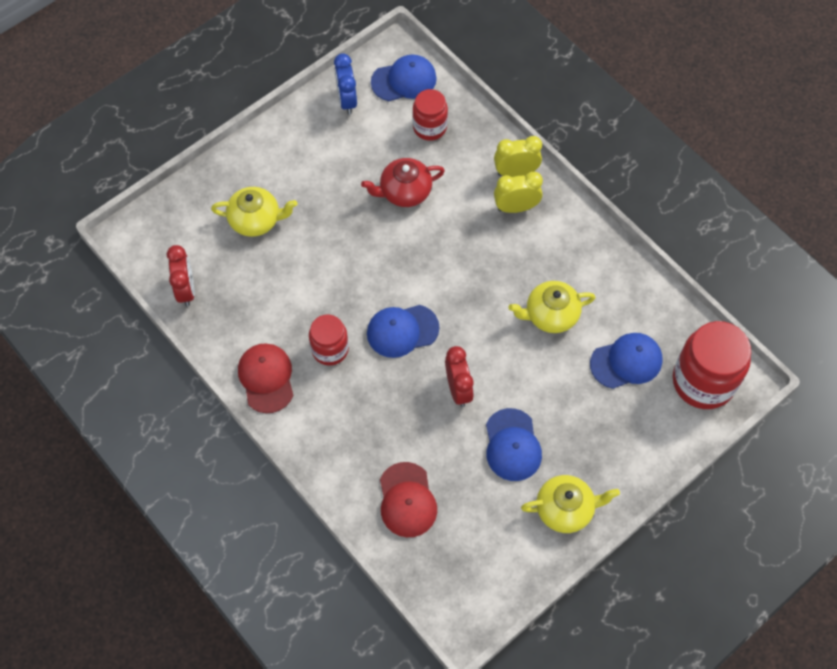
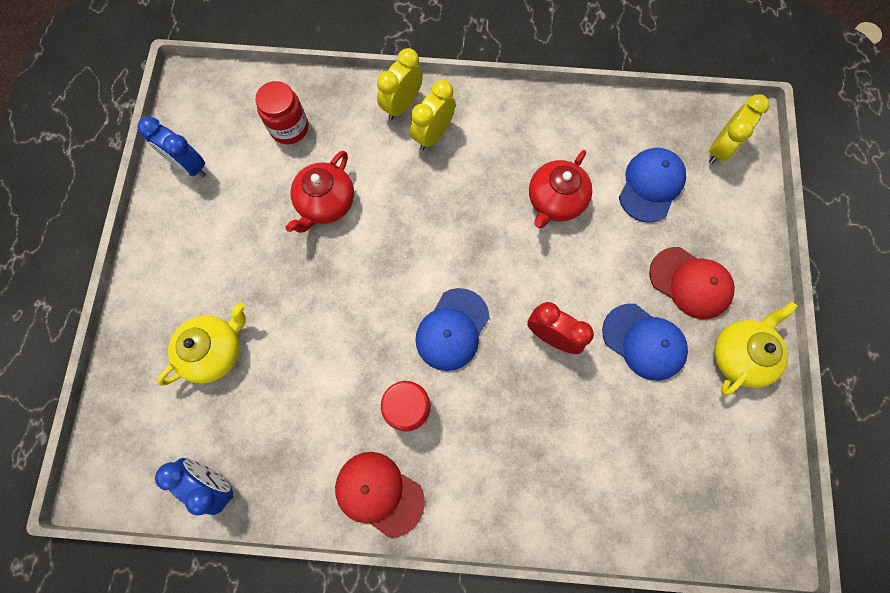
camera: 45 degrees left, 10 degrees up
(186, 290) = (214, 483): red clock -> blue clock
(404, 80) = (224, 105): blue cap -> none
(407, 500) = (616, 479): red cap -> red cap (690, 283)
(550, 315) = (555, 201): yellow teapot -> red teapot
(703, 381) = (719, 149): red jar -> yellow clock

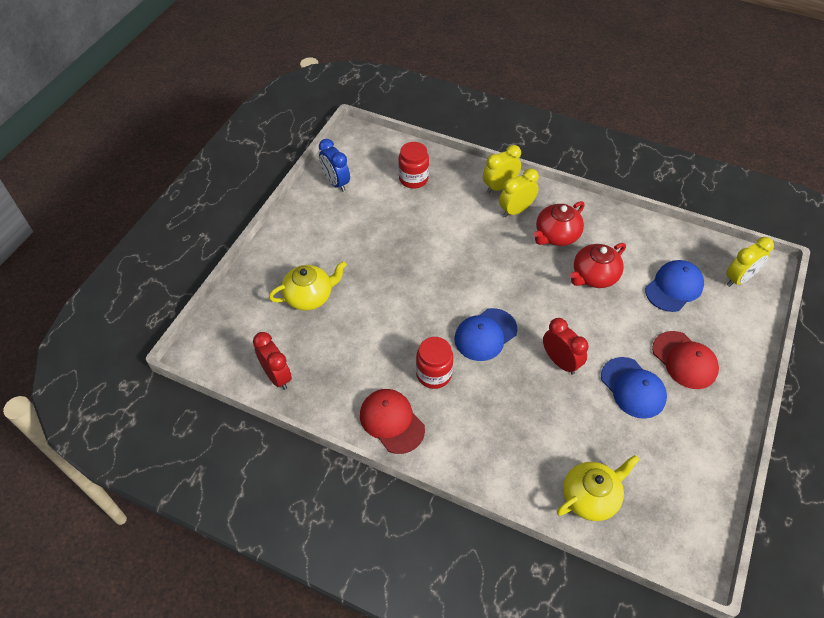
camera: 20 degrees right, 20 degrees down
(214, 483) = (277, 376): blue clock -> red clock
(326, 203) = (422, 230): red teapot -> red teapot (556, 235)
(739, 355) = (710, 421): yellow teapot -> yellow teapot (590, 497)

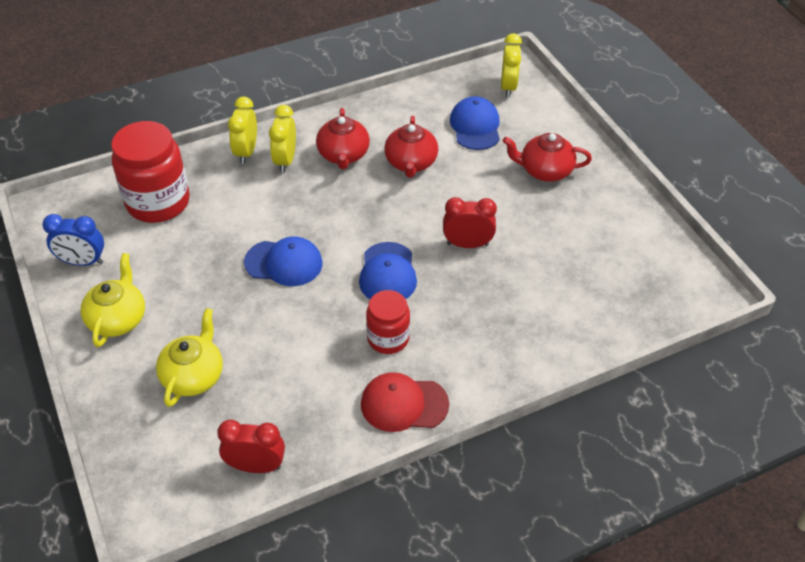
camera: 50 degrees left, 5 degrees down
(413, 179) = (158, 202): red jar -> red jar, size x1.70
(590, 497) = (606, 316): yellow teapot -> yellow teapot (118, 319)
(633, 388) = (537, 218): blue cap -> blue cap (284, 263)
(684, 360) = (545, 171): red cap -> red teapot

